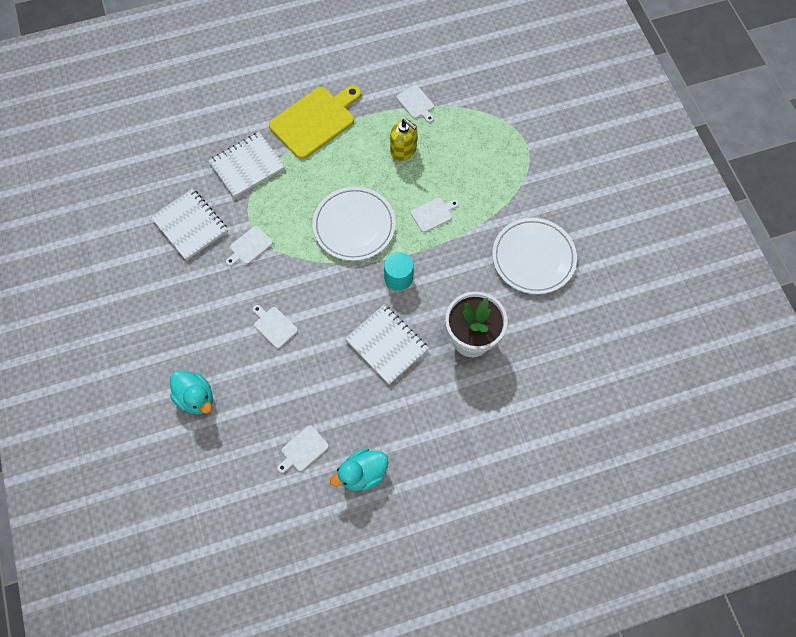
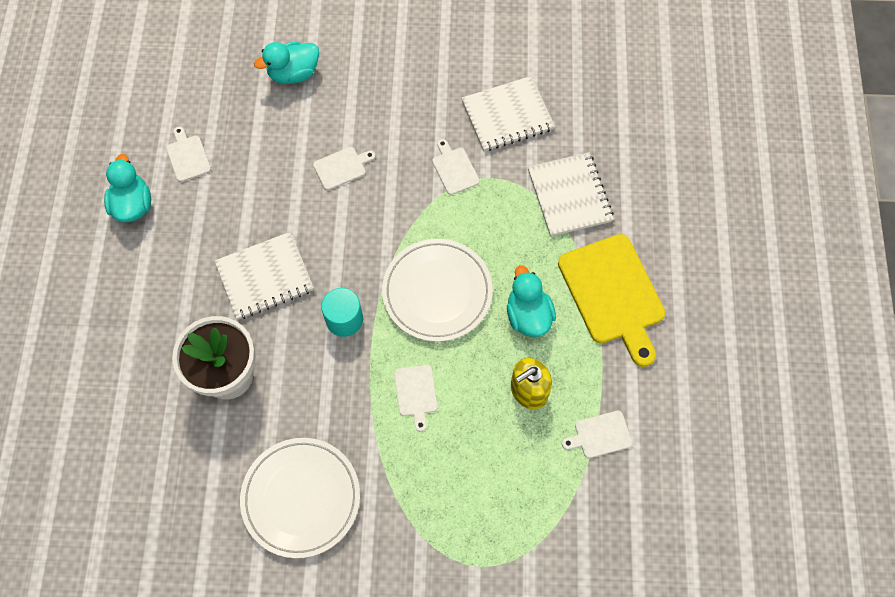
camera: 110 degrees right, 0 degrees up
(350, 165) = (528, 315): none -> turquoise duck

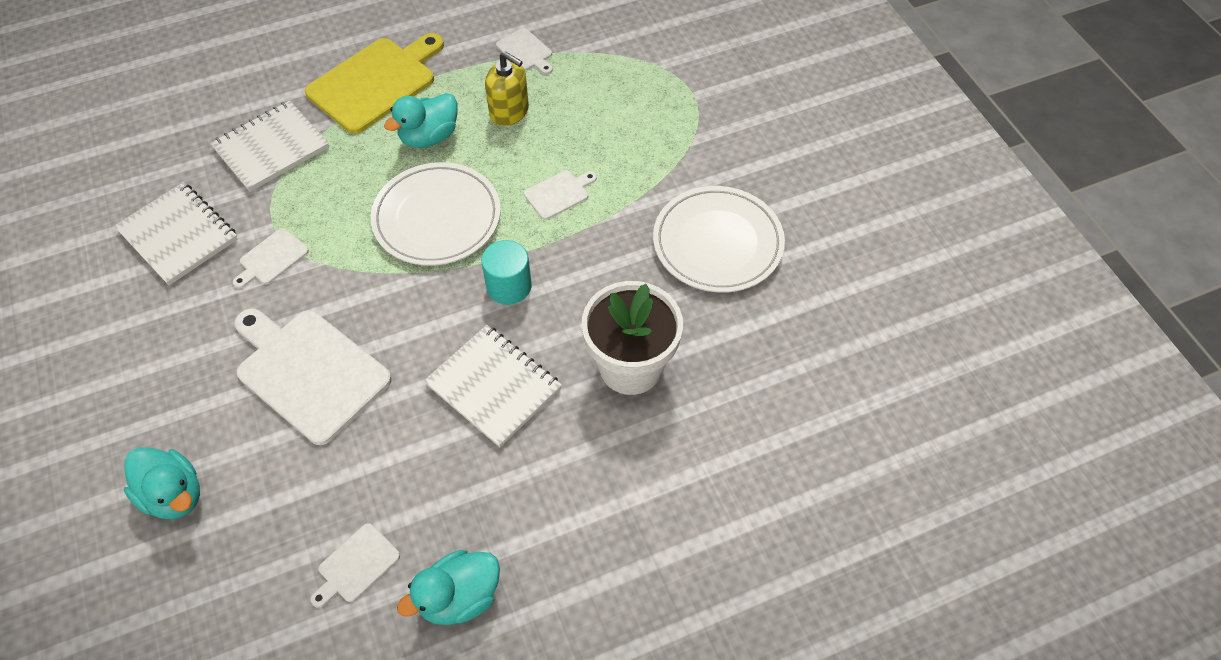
camera: 115 degrees left, 10 degrees down
(342, 167) = (309, 372): white cutting board -> white cutting board, size x2.13

